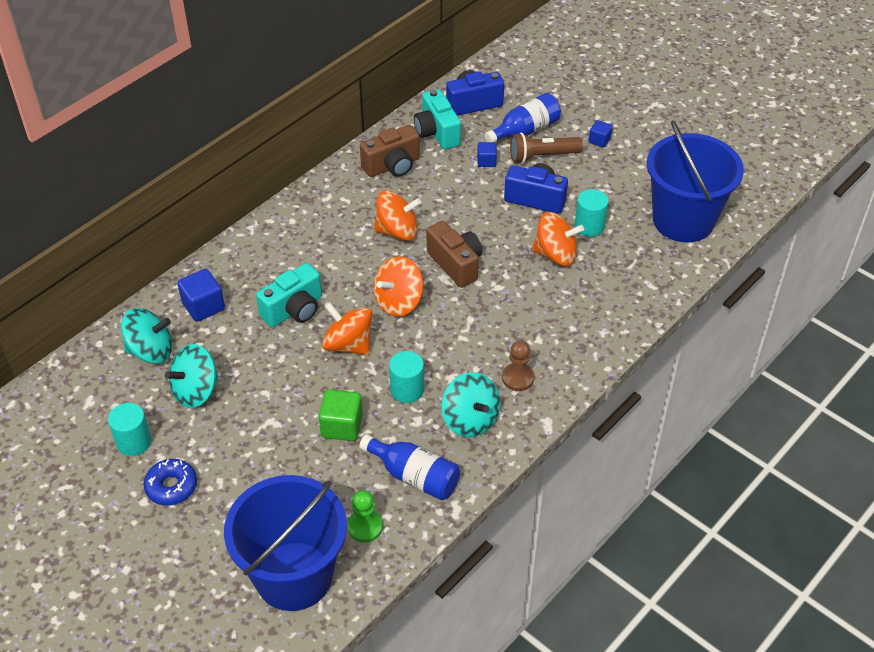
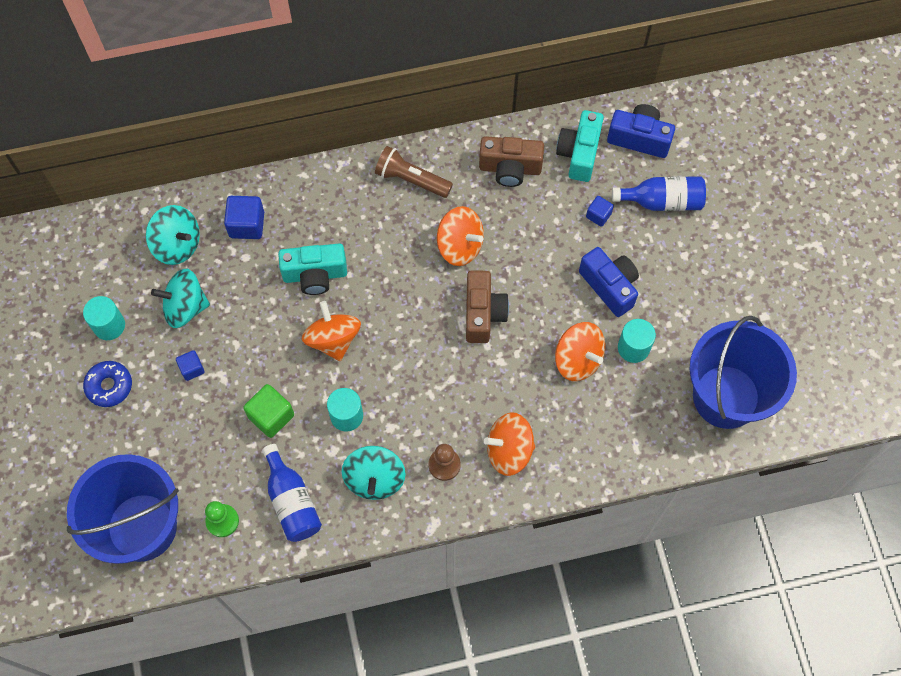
camera: 35 degrees right, 20 degrees up
(398, 302) = (405, 322): orange spinning top -> orange spinning top (509, 450)
(542, 156) = (655, 241): brown flashlight -> brown flashlight (411, 179)
(599, 140) = (724, 255): blue cube -> blue cube (192, 369)

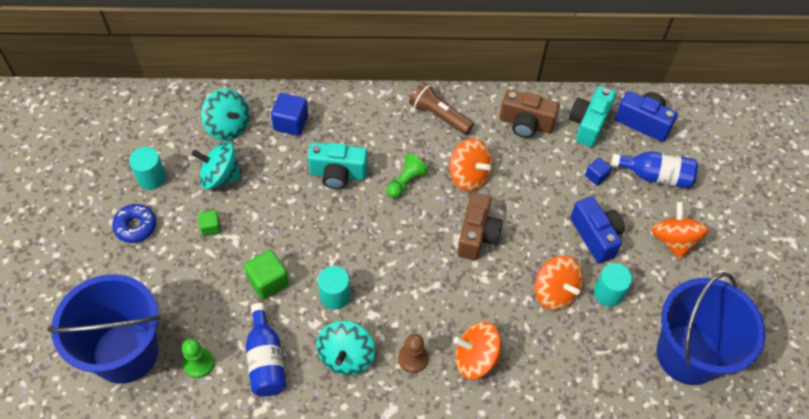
camera: 10 degrees right, 10 degrees down
(192, 369) = (210, 227): blue cube -> green cube
(333, 339) = (340, 229): orange spinning top -> orange spinning top (673, 240)
(392, 268) = (406, 182): none -> green pawn

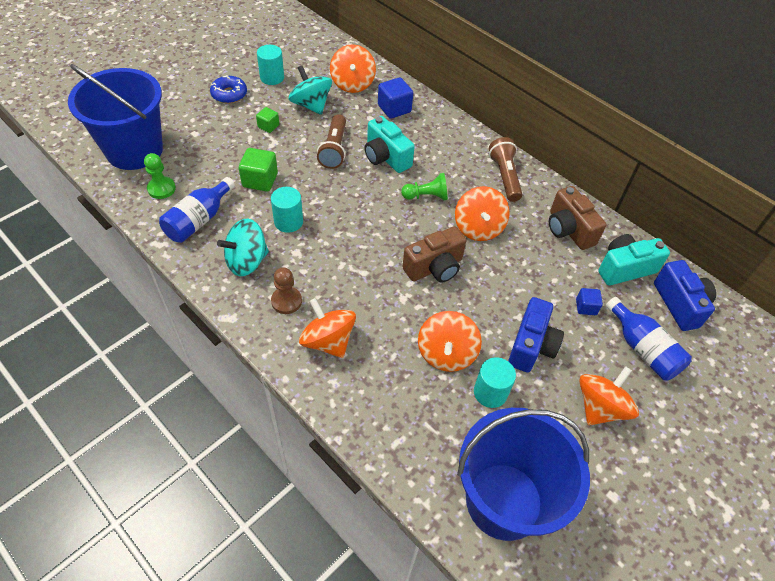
camera: 45 degrees right, 5 degrees down
(228, 126) = (352, 84): turquoise spinning top -> orange spinning top
(290, 202) = (334, 149): none -> brown flashlight

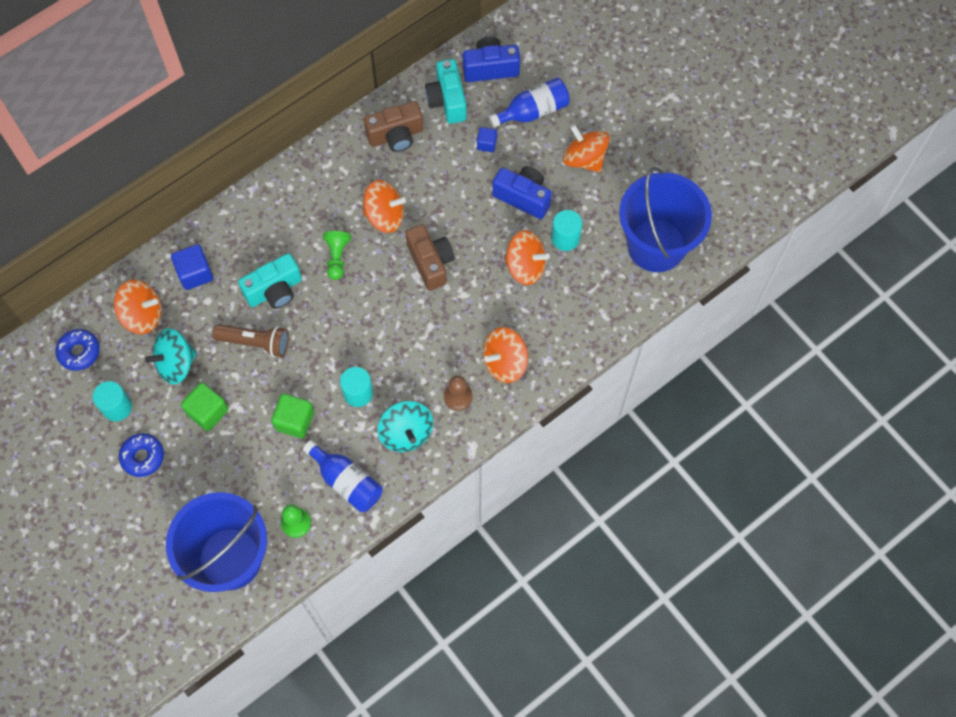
camera: 80 degrees left, 15 degrees up
(268, 126) = (207, 412): green cube -> green cube, size x1.67
(317, 55) = (79, 352): none -> blue donut
(504, 176) = (317, 178): brown flashlight -> none

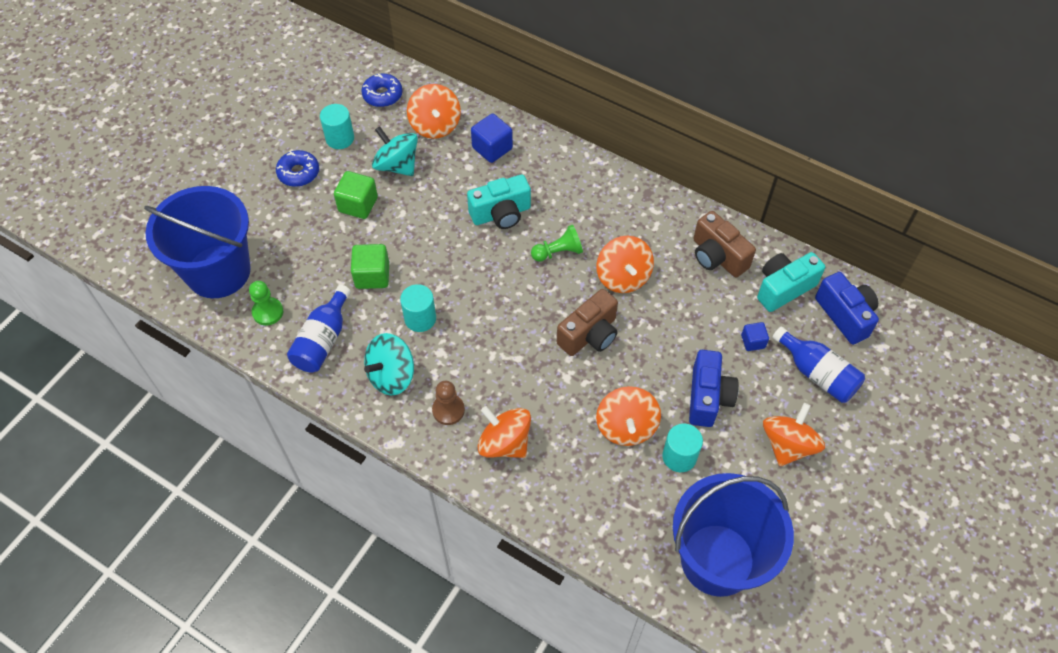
camera: 70 degrees right, 10 degrees down
(255, 342) = (441, 217): brown flashlight -> none
(274, 290) = (501, 214): turquoise camera -> turquoise camera turned 60 degrees counterclockwise

